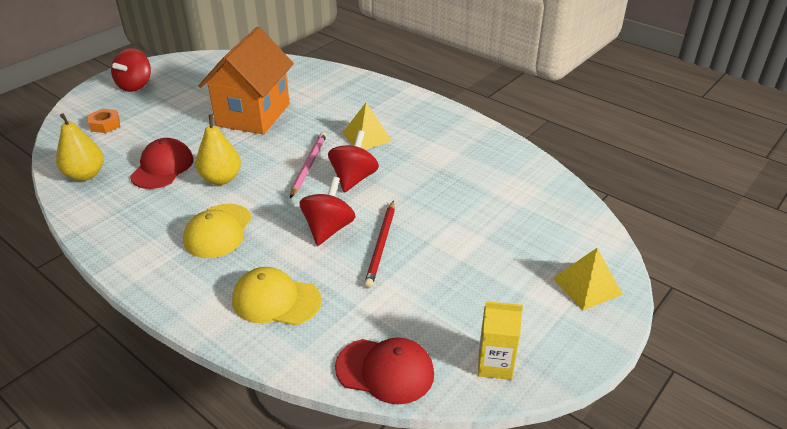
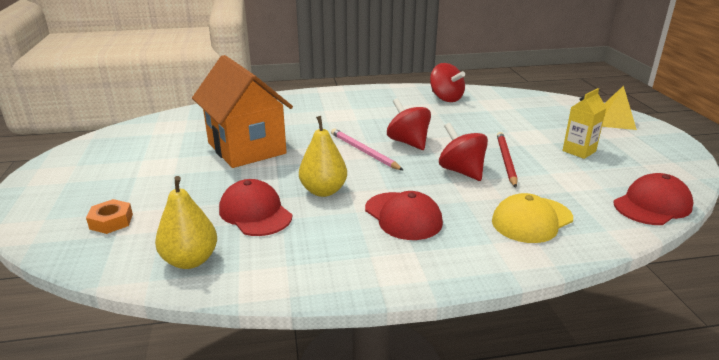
camera: 50 degrees left, 10 degrees down
(135, 85) = (70, 184): red spinning top -> red spinning top (446, 98)
(218, 231) = (403, 216): yellow cap -> red cap
(367, 137) = (360, 121): yellow pyramid -> none
(381, 245) = (506, 160): red pencil -> red pencil turned 135 degrees counterclockwise
(495, 364) = (670, 169): yellow carton -> yellow carton (579, 151)

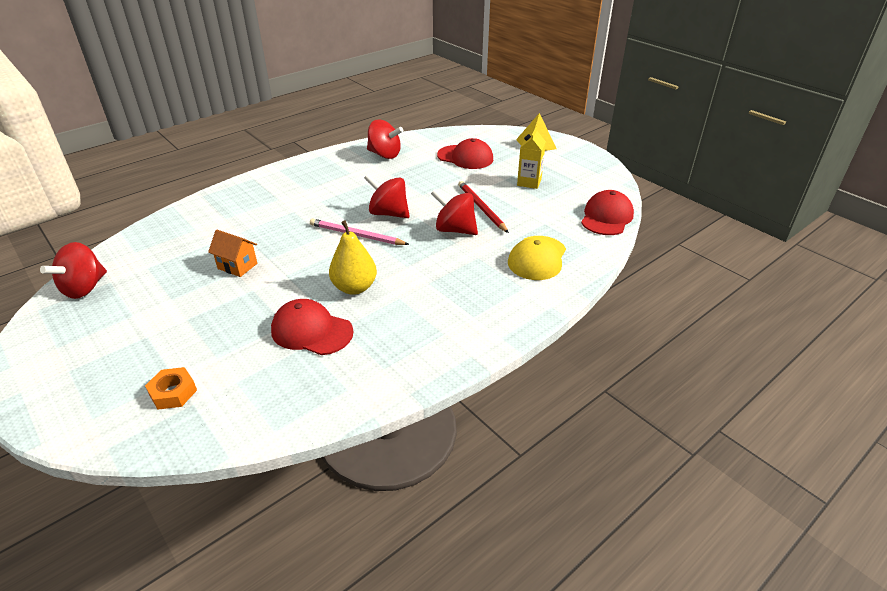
camera: 30 degrees left, 10 degrees up
(132, 133) = (84, 288): none -> red spinning top
(190, 260) = (295, 398): yellow pear -> none
(246, 148) = (237, 266): orange house -> orange house, size x0.42
(403, 216) = (441, 288): red cap -> red cap (465, 157)

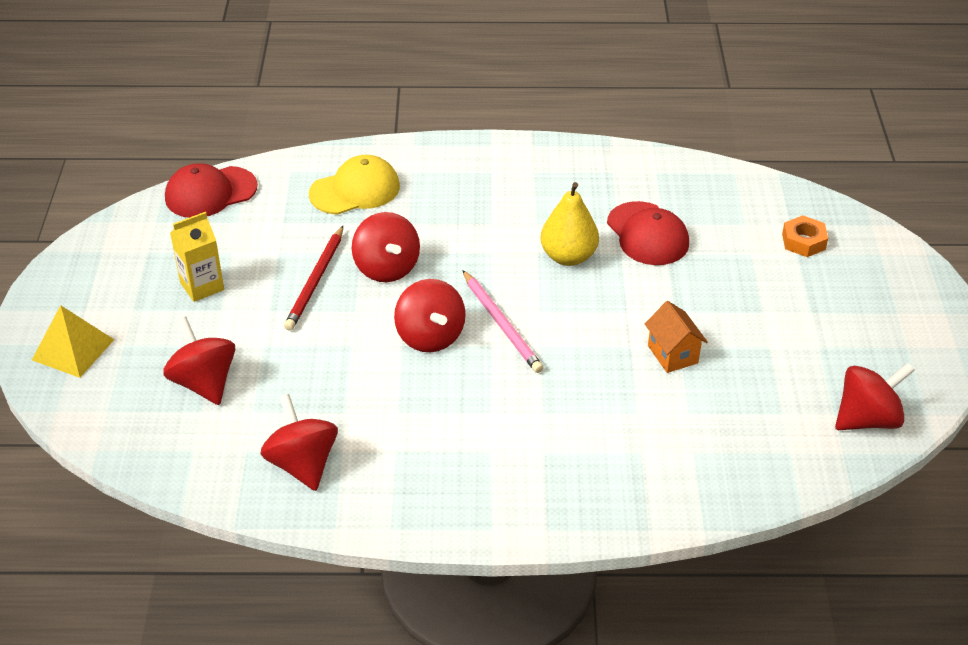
camera: 140 degrees left, 5 degrees up
(465, 157) = (204, 382): red cap -> red spinning top

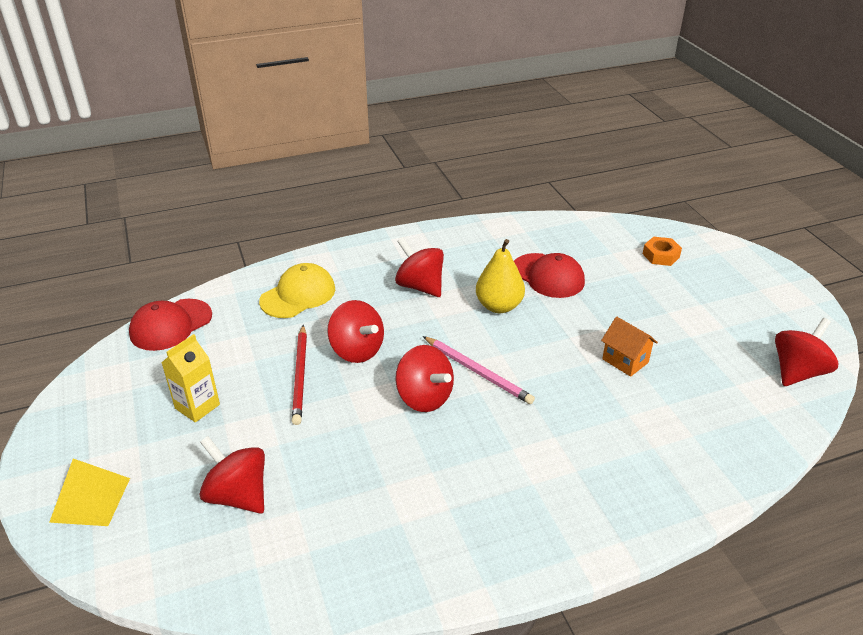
camera: 20 degrees left, 5 degrees down
(302, 464) = (370, 547): red spinning top -> red spinning top (420, 286)

